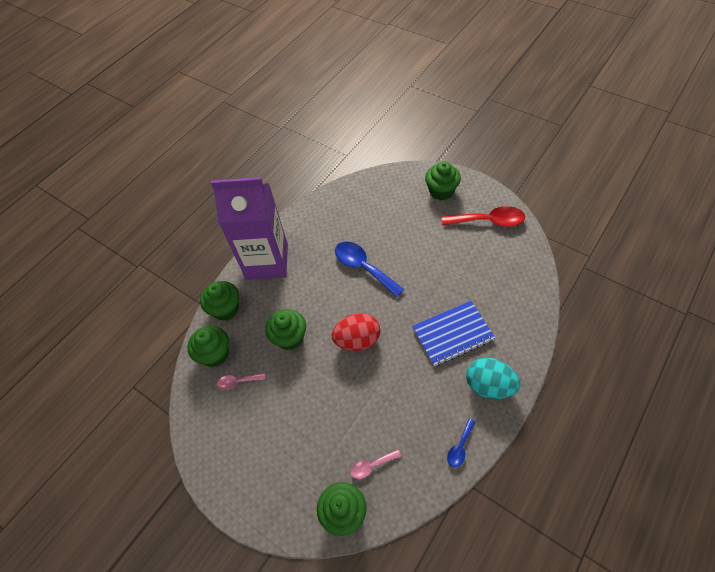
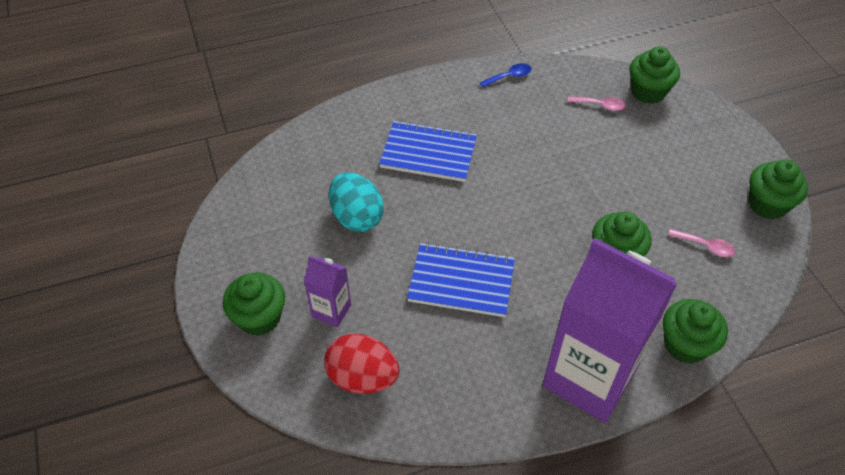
camera: 150 degrees left, 5 degrees down
(215, 354) = (723, 294): green cupcake -> green cupcake (767, 204)
(357, 340) = (535, 206): red egg -> red egg (362, 377)
(363, 267) = (461, 282): blue spoon -> blue notebook
(412, 214) = (331, 311): none -> purple carton
(488, 221) = (254, 237): red spoon -> none
(489, 385) = (439, 98): turquoise egg -> turquoise egg (357, 217)

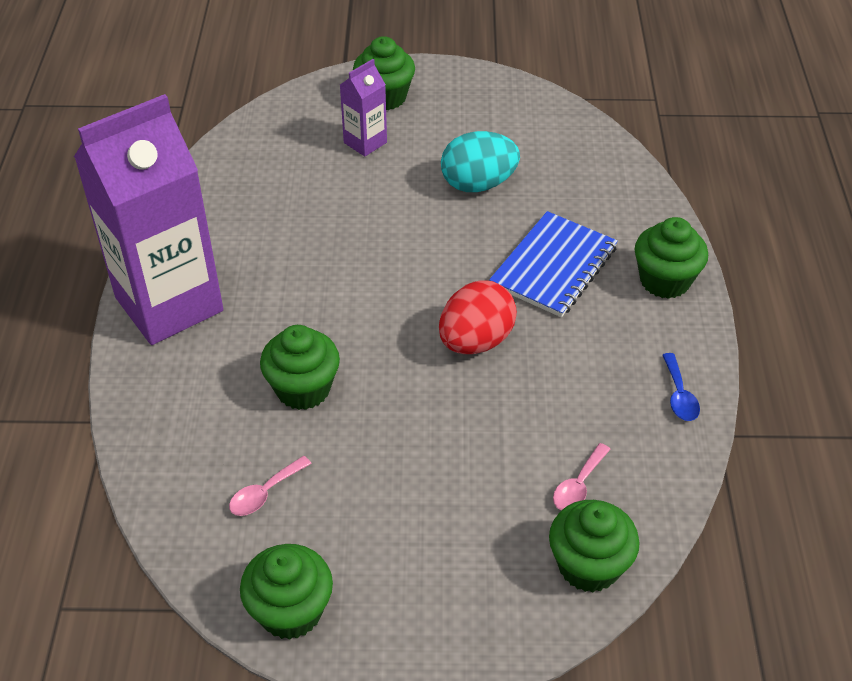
camera: 110 degrees right, 5 degrees down
(362, 377) = (279, 147): red egg -> red egg (475, 341)
(461, 282) = (346, 242): blue notebook -> none
(685, 344) = (149, 403): green cupcake -> green cupcake (665, 281)

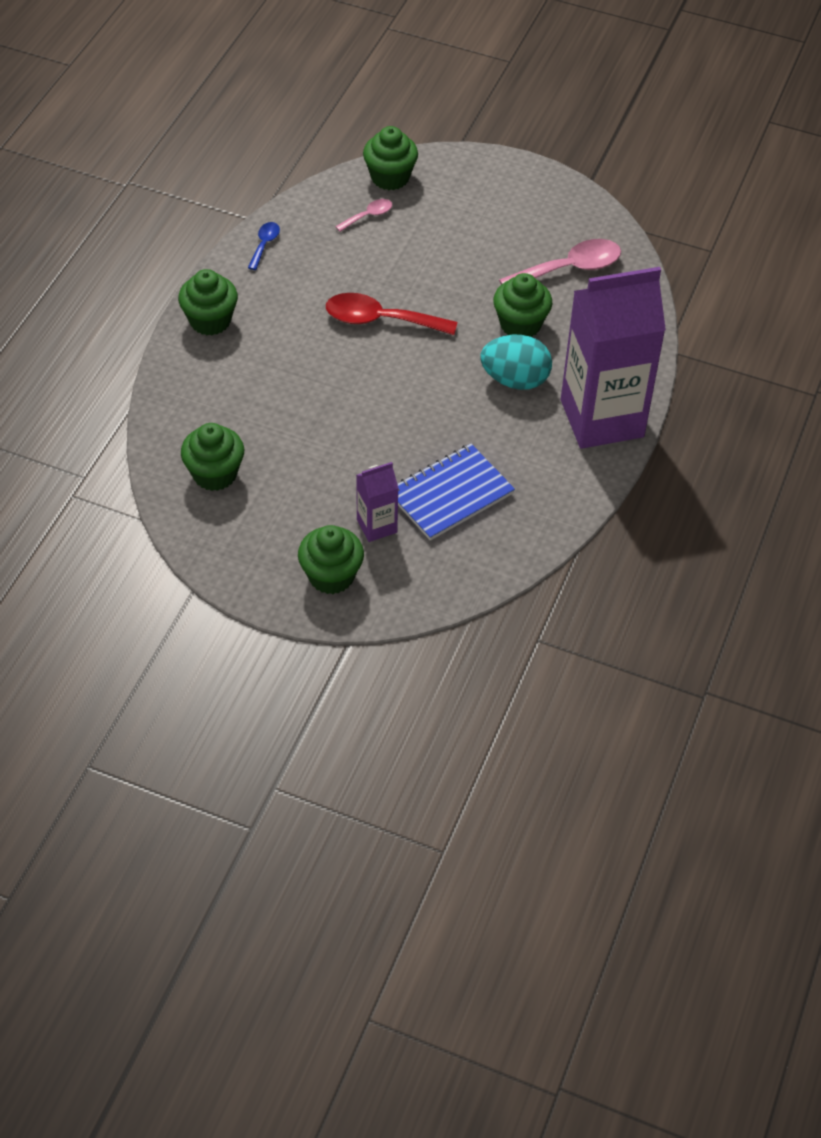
camera: 160 degrees left, 5 degrees up
(265, 493) = (569, 269): pink spoon -> pink spoon, size x1.95
(290, 611) = (574, 206): green cupcake -> green cupcake (215, 474)
(475, 341) = (380, 320): red egg -> red spoon
(478, 184) = (299, 449): turquoise egg -> turquoise egg (515, 380)
(553, 266) = (286, 357): blue notebook -> blue notebook (450, 494)

